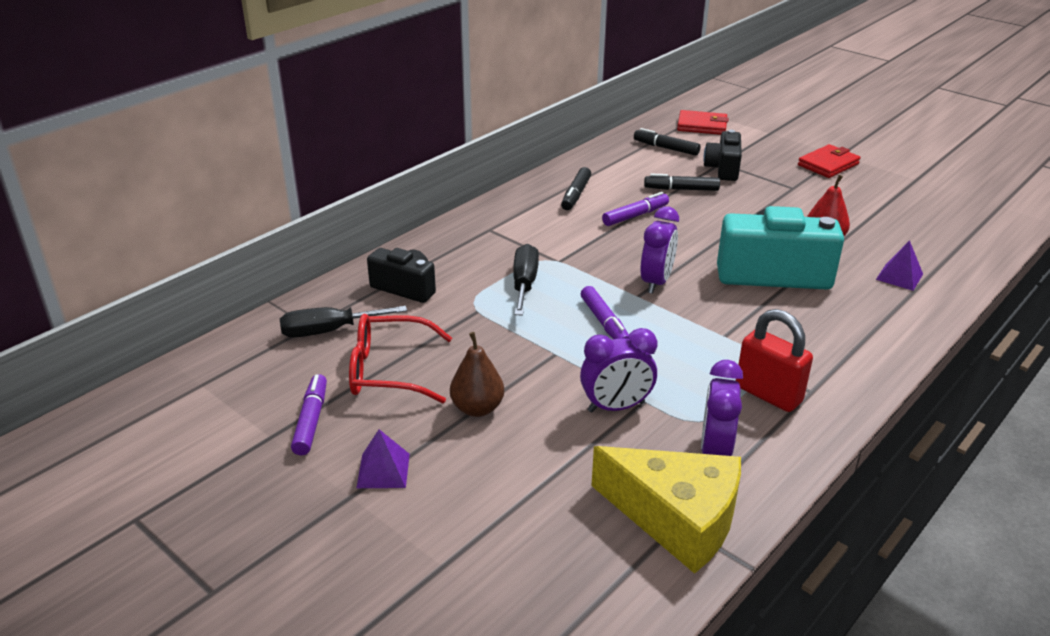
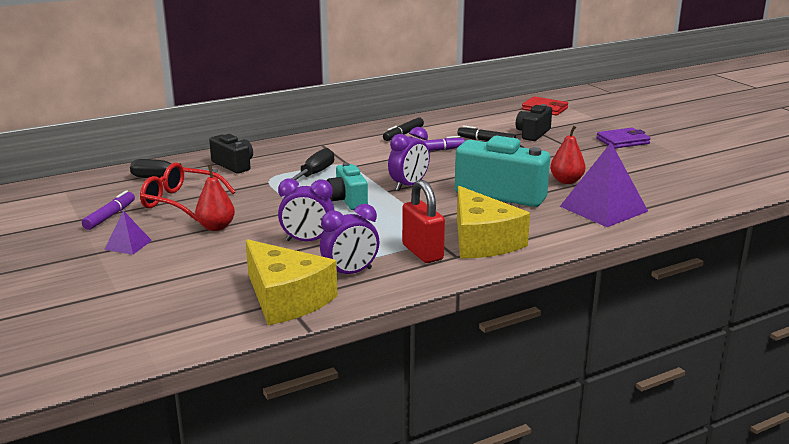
camera: 20 degrees right, 10 degrees down
(477, 408) = (216, 227): brown pear -> red pear
(604, 323) = (347, 200): purple marker -> turquoise camera
(666, 148) = (501, 118): black marker -> none
(715, 451) = (350, 273): purple clock -> purple clock turned 150 degrees counterclockwise
(818, 358) = (482, 241): none -> yellow cheese
(828, 164) = (623, 141): red wallet -> purple wallet
(899, 276) = (603, 208): purple pyramid -> purple pyramid, size x2.02

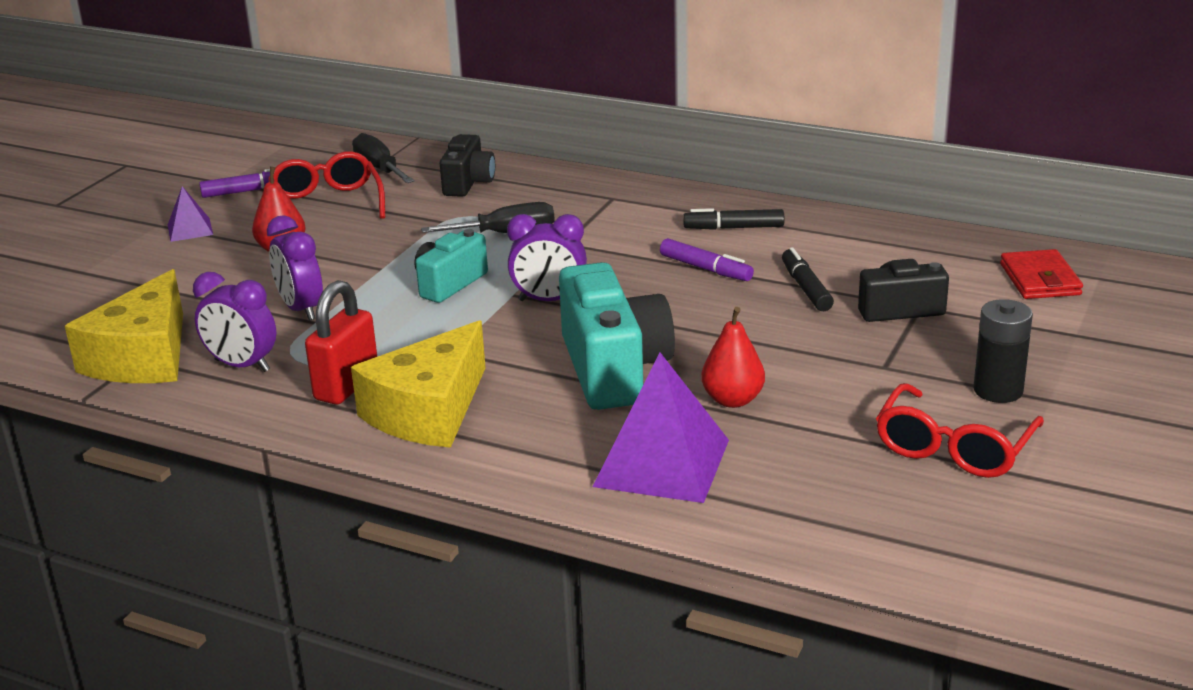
camera: 55 degrees right, 5 degrees up
(623, 141) = (998, 390): purple wallet -> black battery
(658, 160) = (953, 448): none -> red glasses

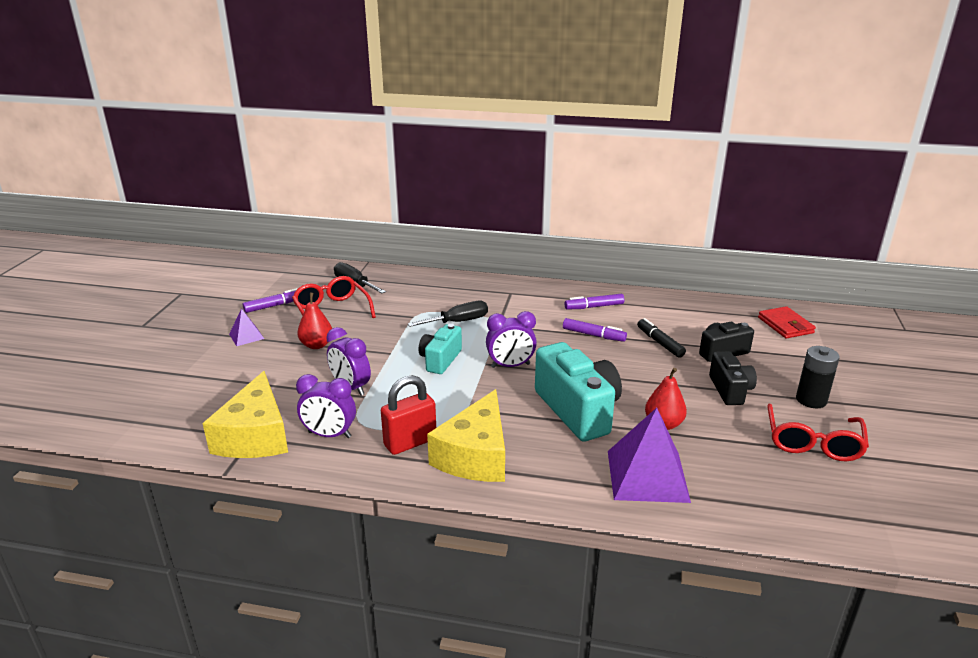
camera: 15 degrees left, 0 degrees up
(347, 386) = (410, 442): red padlock -> red padlock turned 45 degrees clockwise
(468, 183) = (416, 290): black camera -> black camera (730, 390)
(734, 228) = (594, 307): black marker -> purple marker

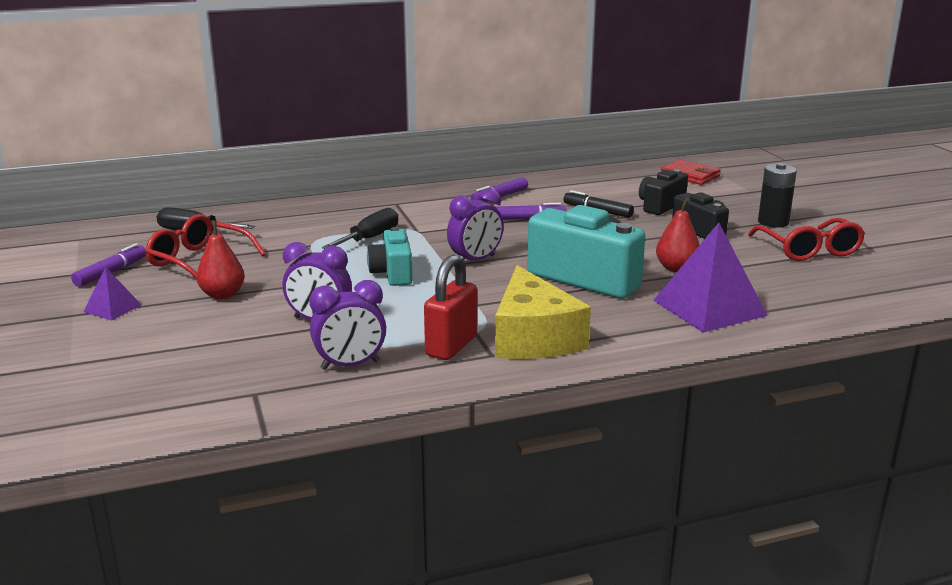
camera: 30 degrees left, 5 degrees down
(255, 436) = (257, 391): yellow cheese -> none

